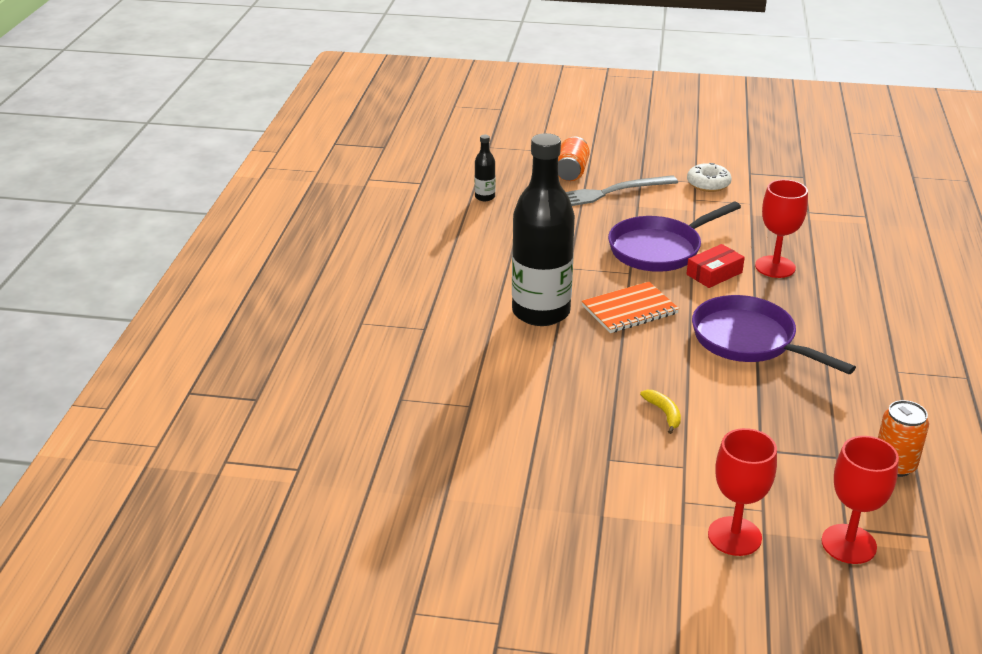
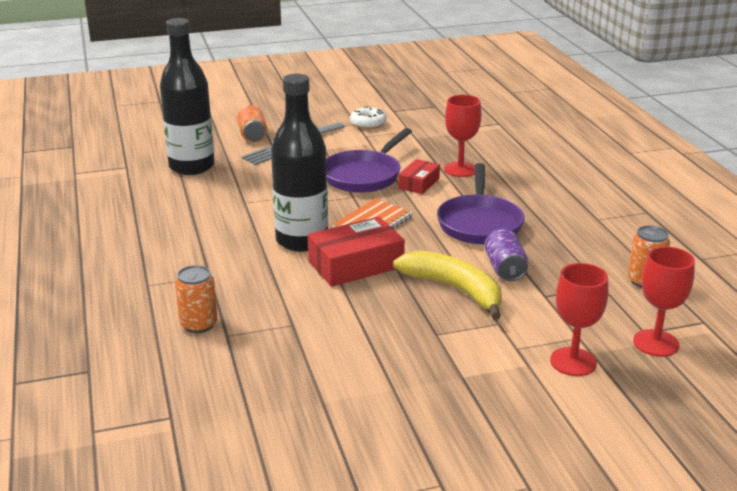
camera: 25 degrees left, 5 degrees down
(381, 379) = (199, 324): none -> orange can
(485, 197) = (192, 166): black bottle -> black bottle, size x2.46
(578, 355) = (356, 264): none -> red box
(664, 413) = (455, 289): yellow banana -> yellow banana, size x2.34
(738, 404) = (505, 269): none -> purple can
(749, 340) = (479, 223): purple pan -> purple pan turned 105 degrees counterclockwise

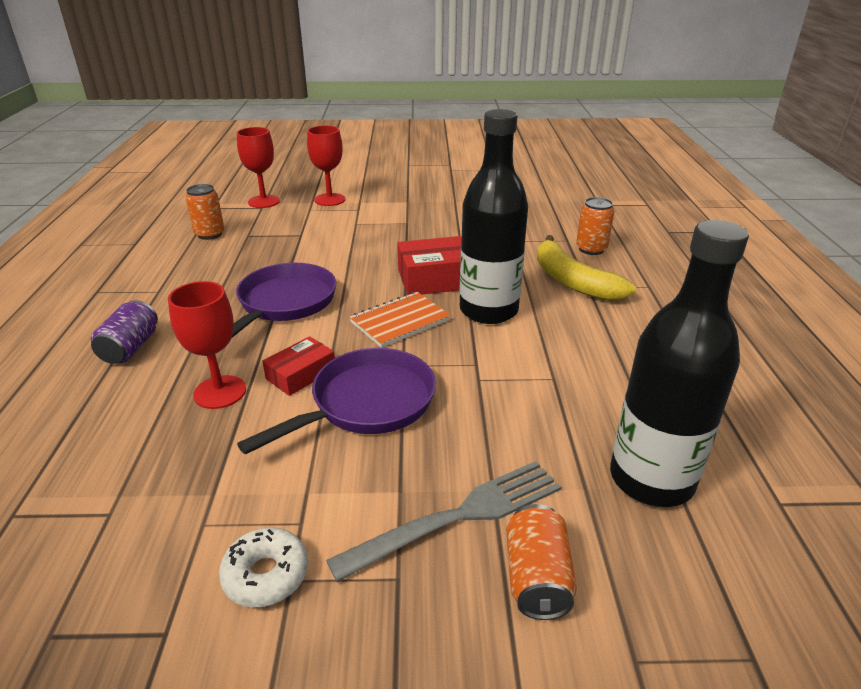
camera: 165 degrees left, 5 degrees up
(455, 289) = (368, 247): yellow banana -> yellow banana (572, 281)
(505, 269) = (309, 257): purple can -> purple can (130, 348)

